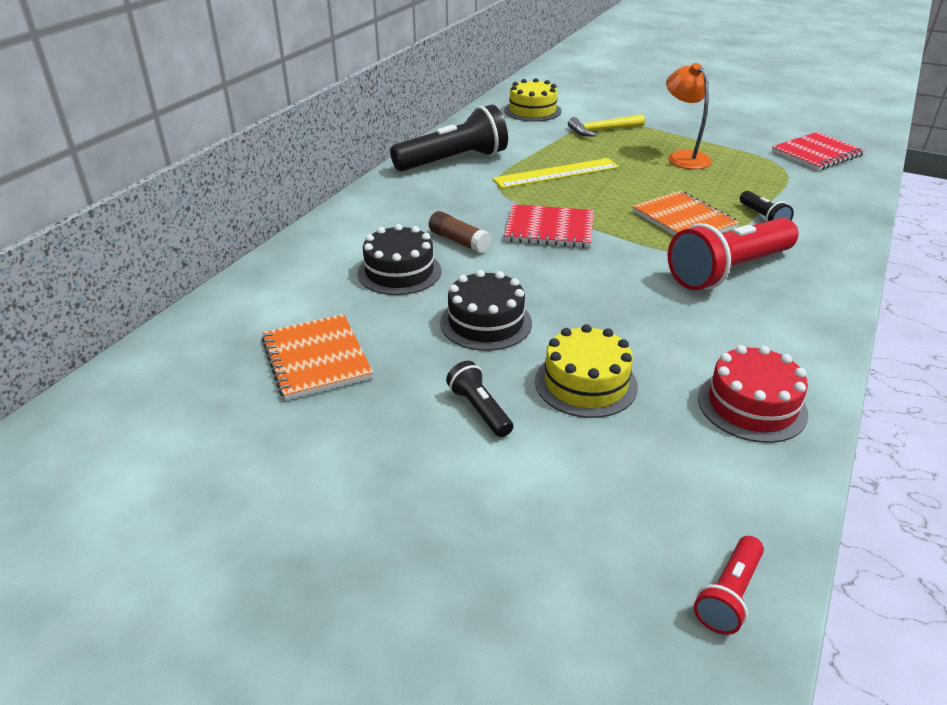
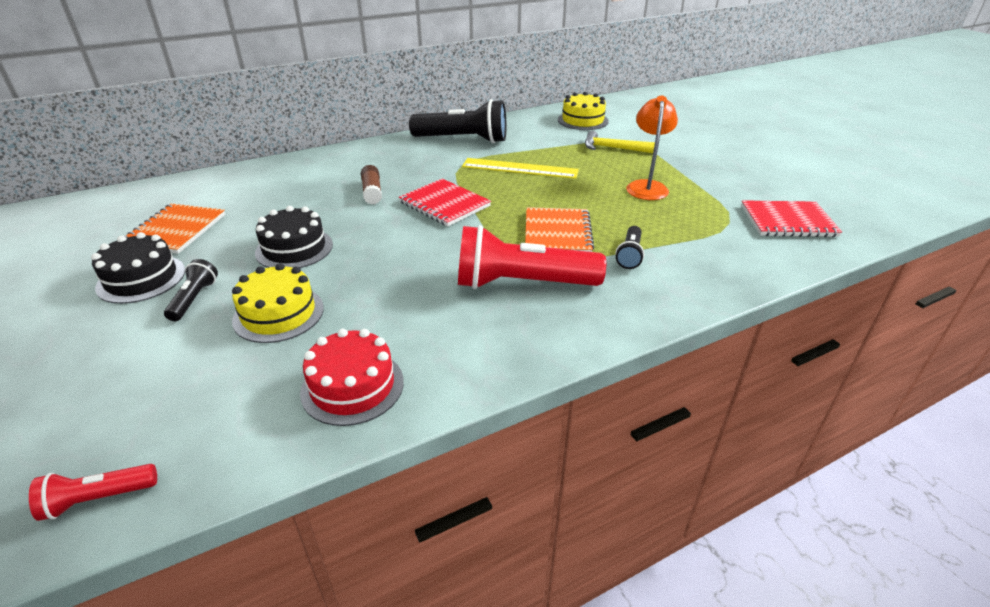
camera: 35 degrees right, 0 degrees up
(399, 272) = (304, 198): black cake -> black cake (141, 279)

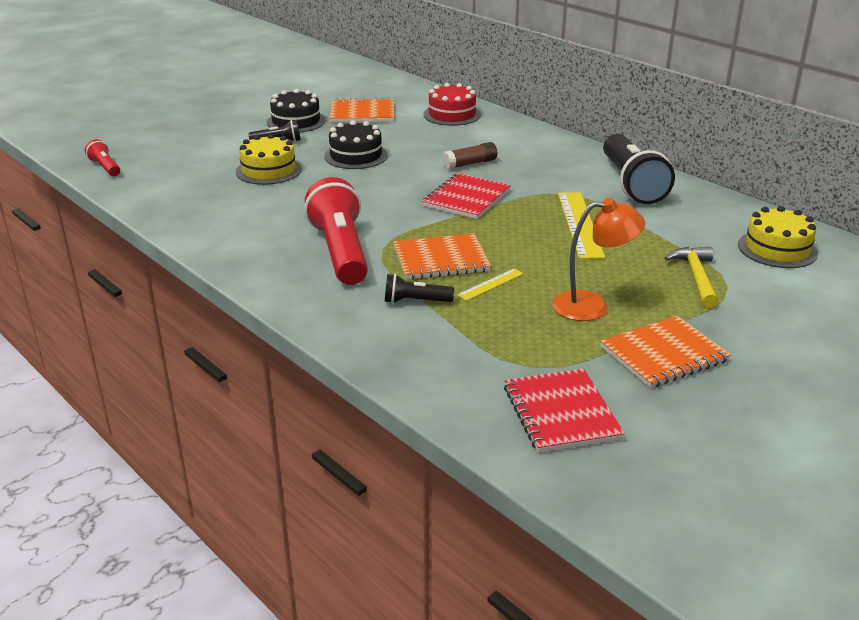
camera: 75 degrees right, 5 degrees down
(352, 386) = (196, 209): red cake -> red cake (452, 114)
(607, 218) = (490, 284): none -> yellow ruler
(711, 176) = (663, 354): none -> orange notebook

